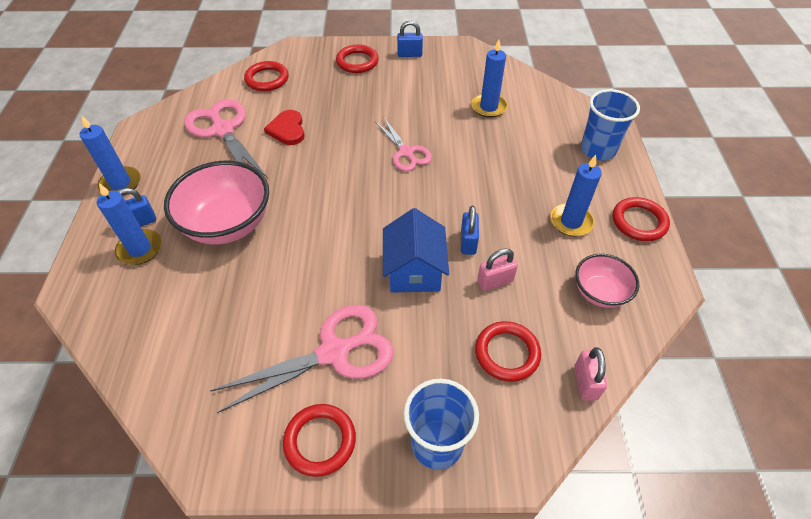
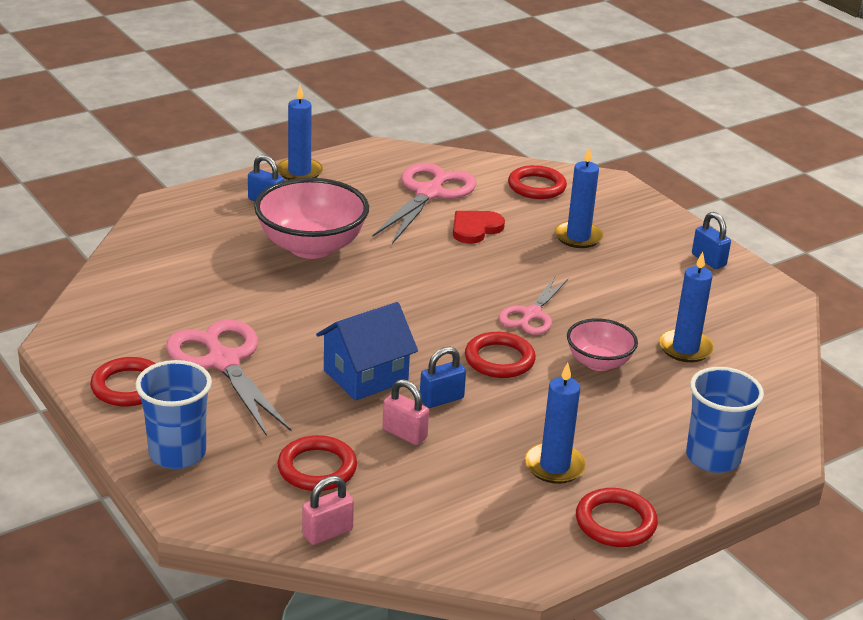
camera: 55 degrees right, 20 degrees down
(140, 249) = (237, 215): blue candle -> blue candle (578, 237)
(334, 352) = (223, 361): pink scissors -> pink scissors turned 150 degrees counterclockwise
(357, 62) = (643, 230): red ring -> red ring (499, 359)
(599, 292) = (463, 515): pink bowl -> pink bowl (598, 362)

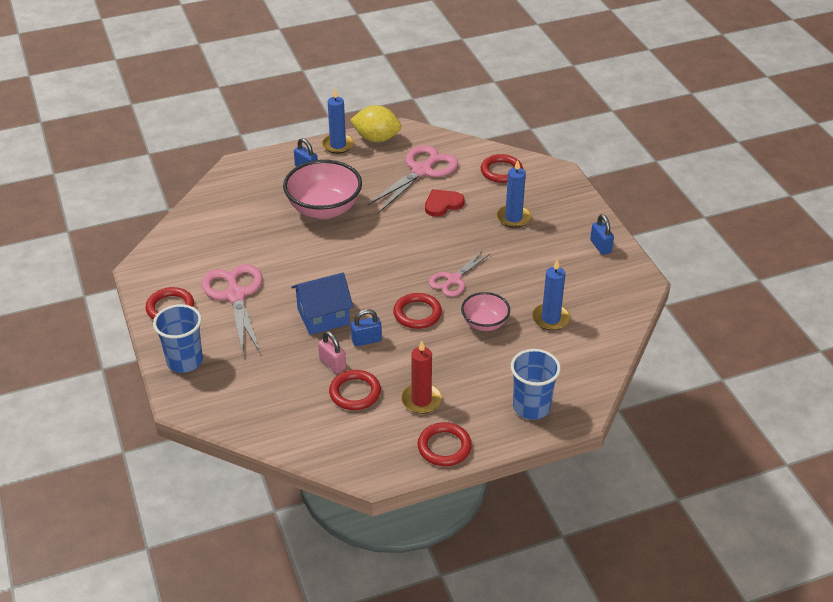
camera: 15 degrees right, 10 degrees up
(317, 468) = (267, 382): red ring -> red ring (355, 393)
(327, 533) = (257, 430): pink padlock -> none
(350, 161) = (376, 138): none -> yellow lemon
(554, 466) = (421, 400): blue candle -> red candle

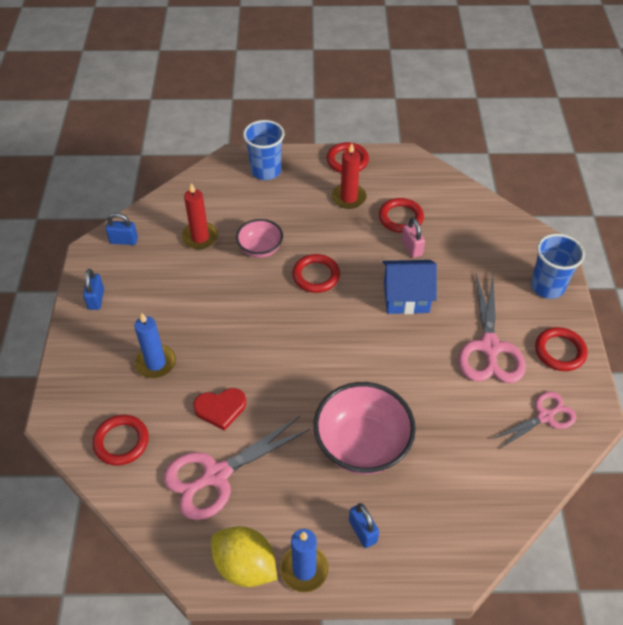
camera: 160 degrees left, 10 degrees up
(366, 340) = (374, 262): blue padlock -> blue padlock (124, 240)
(453, 279) = (263, 303): pink scissors -> pink scissors (545, 416)
(550, 319) = (200, 237): blue candle -> red candle

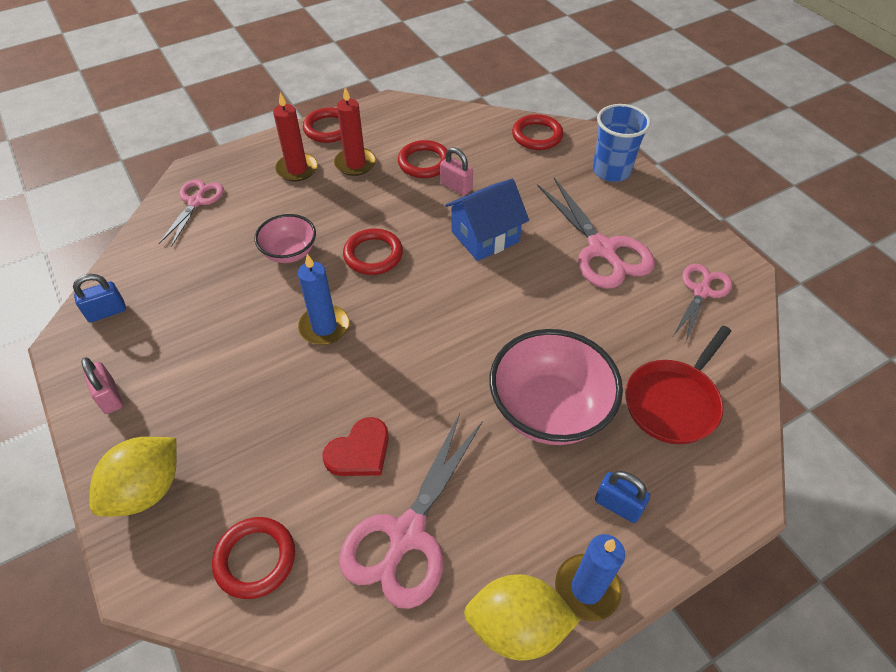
camera: 30 degrees left, 0 degrees up
(86, 368) = (147, 490): none -> yellow lemon
(96, 299) = (110, 397): blue padlock -> pink padlock
(156, 363) = (241, 437): blue candle -> blue candle (324, 327)
(200, 237) = (207, 269): red candle -> red candle (297, 169)
(221, 183) = (196, 202): none -> pink scissors
(266, 171) = (242, 170): blue cup -> none
(456, 485) = (673, 402): none -> red pan
(560, 351) = (667, 224): red ring -> red ring (537, 136)

